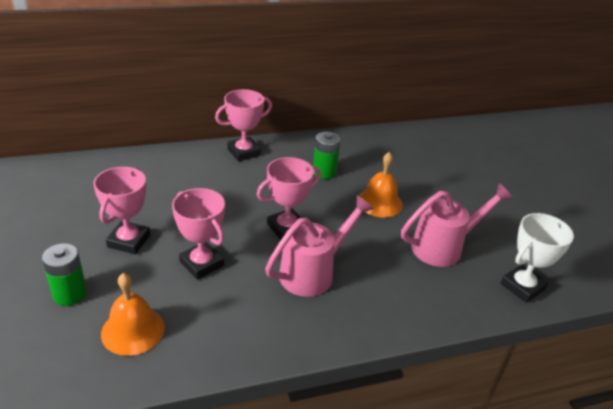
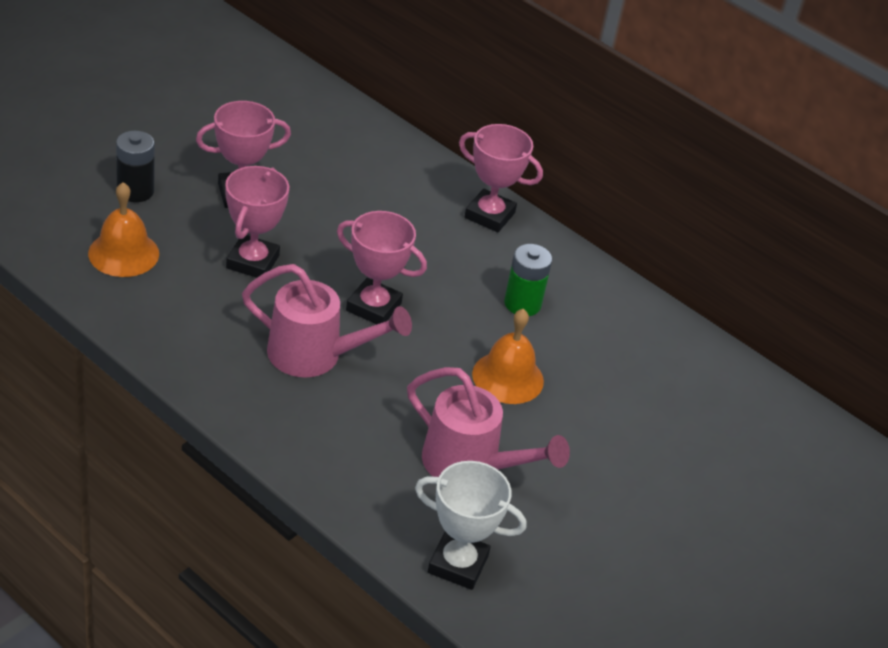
camera: 55 degrees right, 5 degrees up
(70, 294) = (135, 191): green battery -> black battery

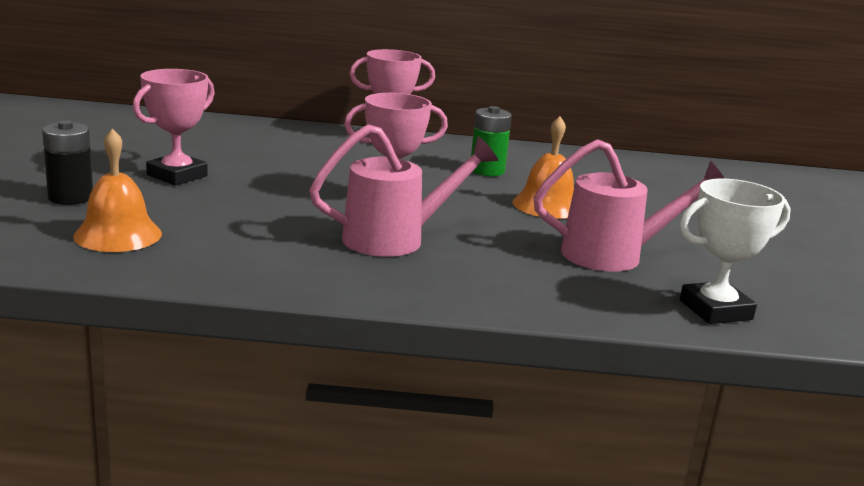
camera: 35 degrees left, 20 degrees down
(253, 262) = (251, 206): pink trophy -> none

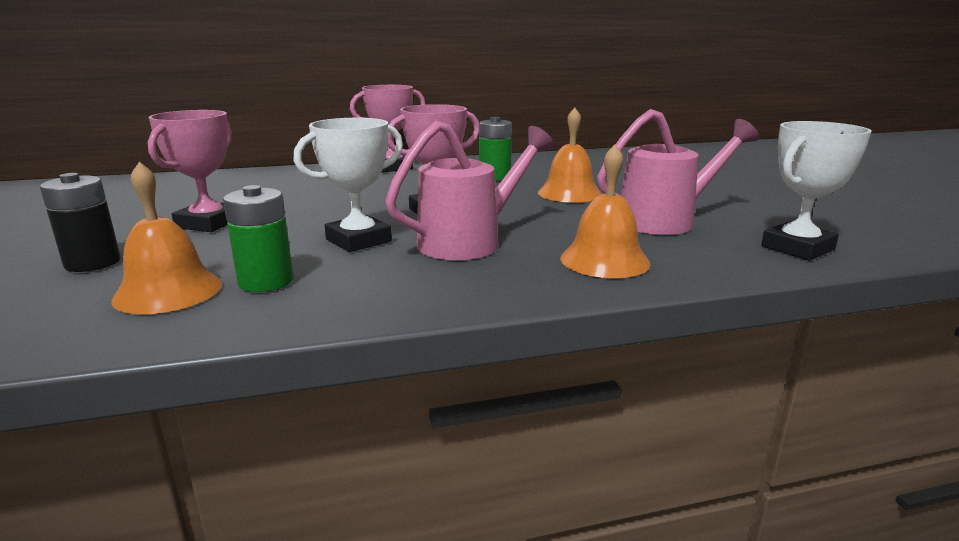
camera: 15 degrees left, 0 degrees up
(196, 241) = (266, 281): none -> green battery
(296, 218) = (359, 240): none -> white trophy
(504, 282) = (604, 260): none -> orange bell

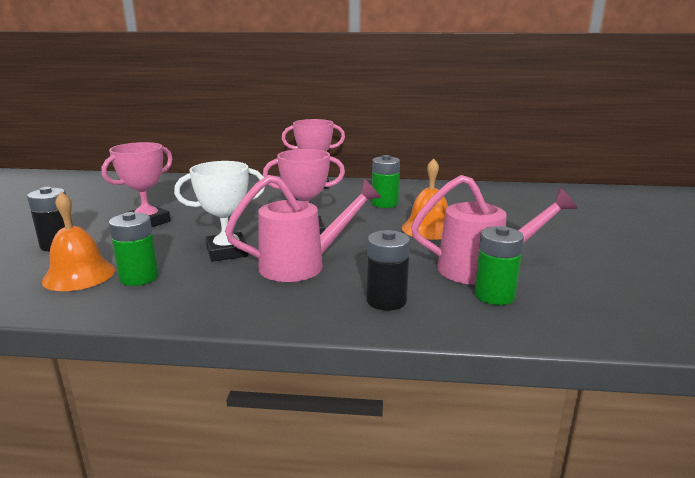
camera: 20 degrees right, 0 degrees up
(604, 260) = (386, 300): orange bell -> black battery
(705, 240) = (494, 295): none -> green battery
(797, 248) = (572, 318): white trophy -> none

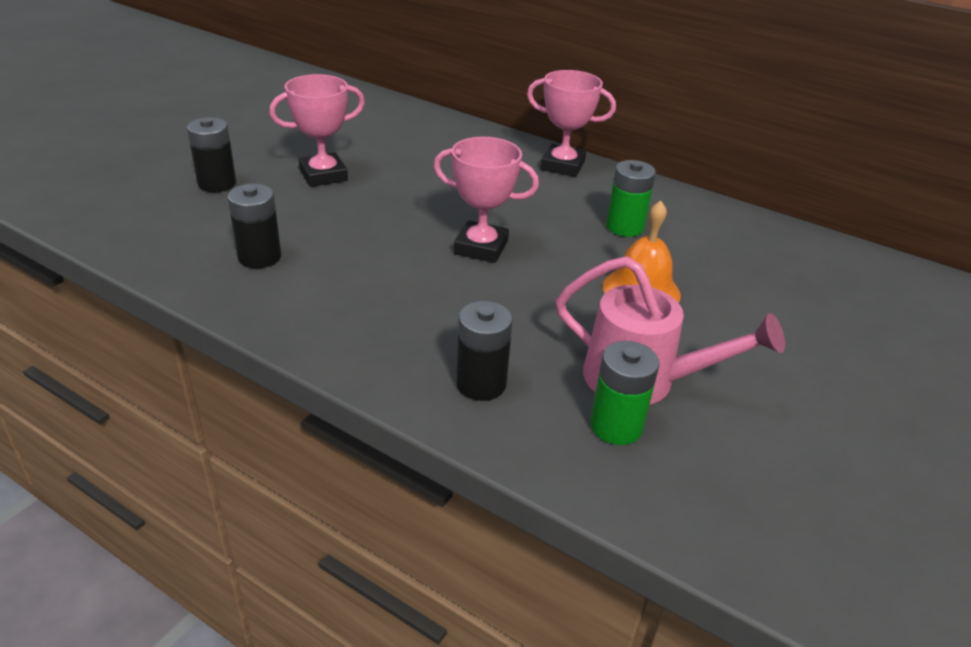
camera: 25 degrees right, 15 degrees up
(79, 275) = (209, 234): orange bell -> none
(139, 277) = (259, 257): green battery -> black battery
(227, 252) = (371, 249): white trophy -> none
(302, 265) = (433, 297): pink watering can -> none

